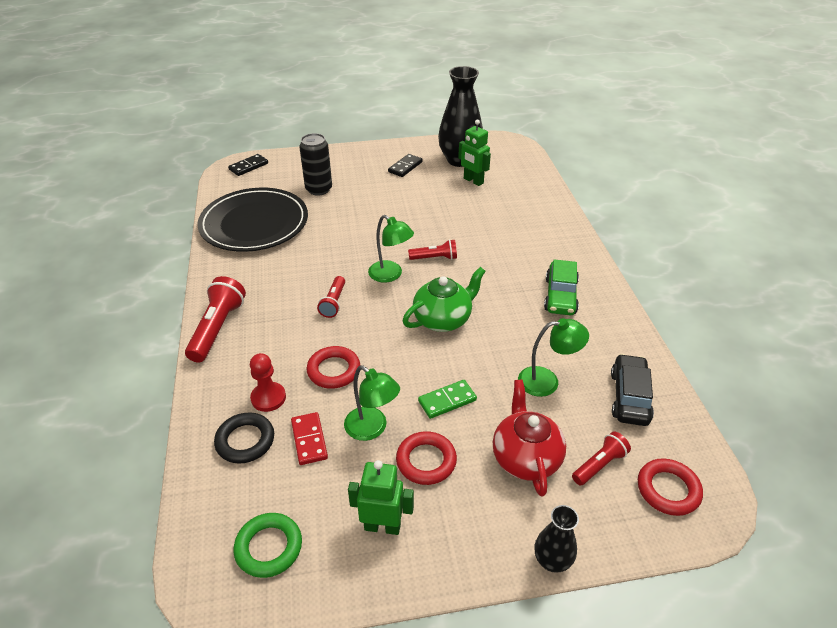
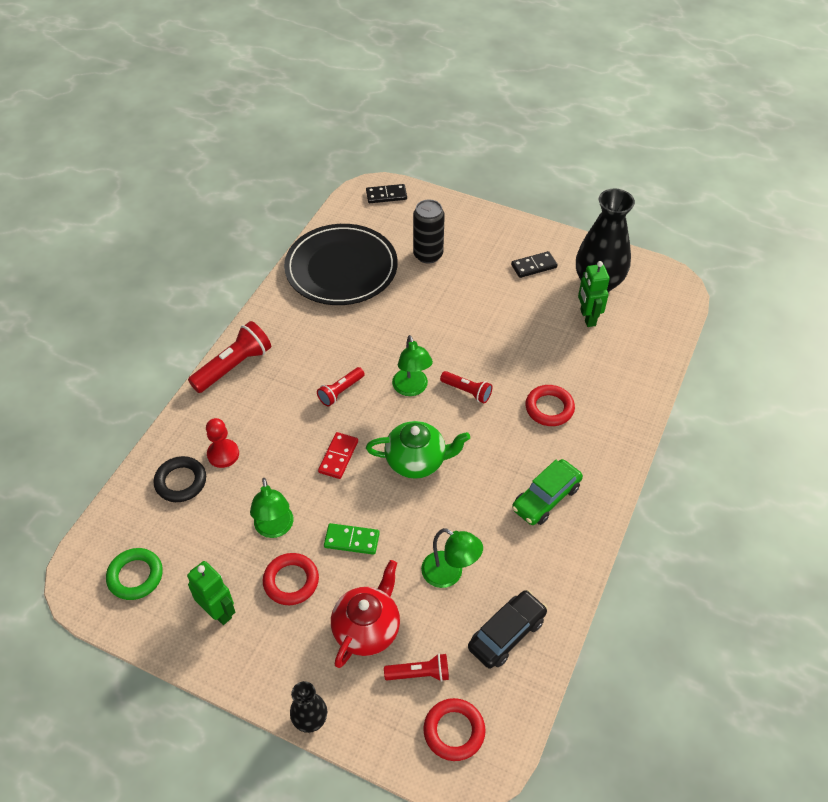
camera: 35 degrees right, 10 degrees up
(309, 440) = (224, 509): red domino -> red domino (338, 457)
(334, 370) = (289, 458): red ring -> red ring (549, 408)

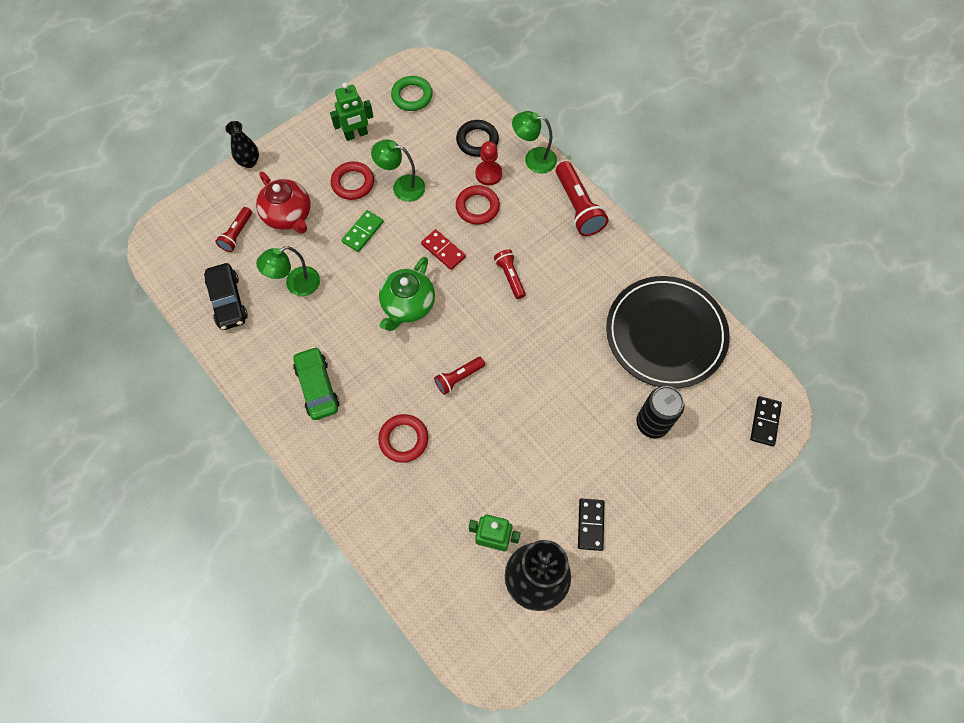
camera: 115 degrees right, 15 degrees up
(412, 388) = (485, 334): green lamp -> green lamp (533, 159)
(454, 731) = (187, 238): red ring -> red ring (477, 207)

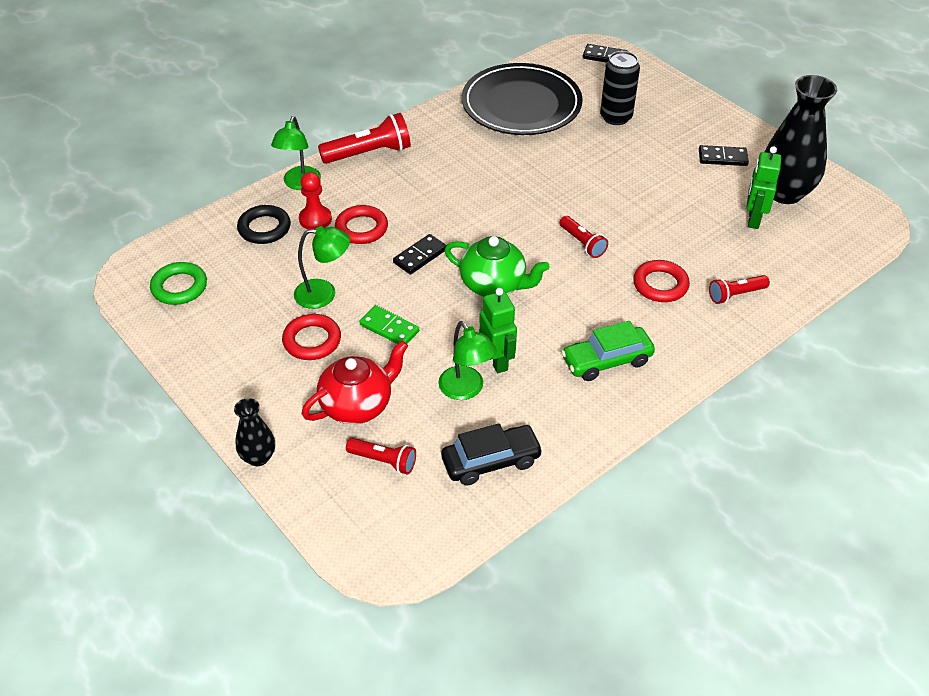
camera: 90 degrees left, 20 degrees down
(356, 134) = (232, 340): green robot -> green robot (497, 361)
(402, 187) = (324, 294): green lamp -> green lamp turned 105 degrees counterclockwise
(443, 250) = (420, 256): red domino -> black domino
(510, 277) = (456, 204): red flashlight -> red flashlight (735, 295)

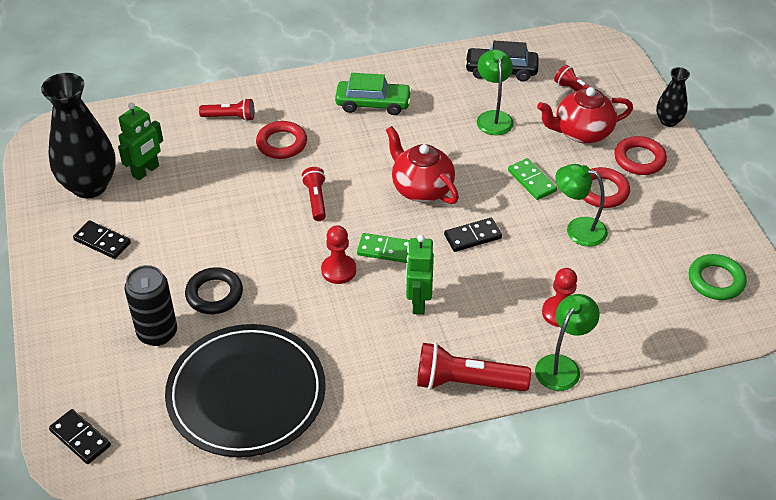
camera: 155 degrees left, 0 degrees up
(264, 228) = (617, 320): black ring -> black ring (214, 294)
(361, 228) = (516, 285): red ring -> red ring (639, 159)
(490, 221) = (385, 250): none -> green domino
(494, 285) = (421, 188): green teapot -> red teapot
(497, 361) = (457, 129): green robot -> green robot (418, 302)
(517, 195) = (338, 270): none -> red pawn

